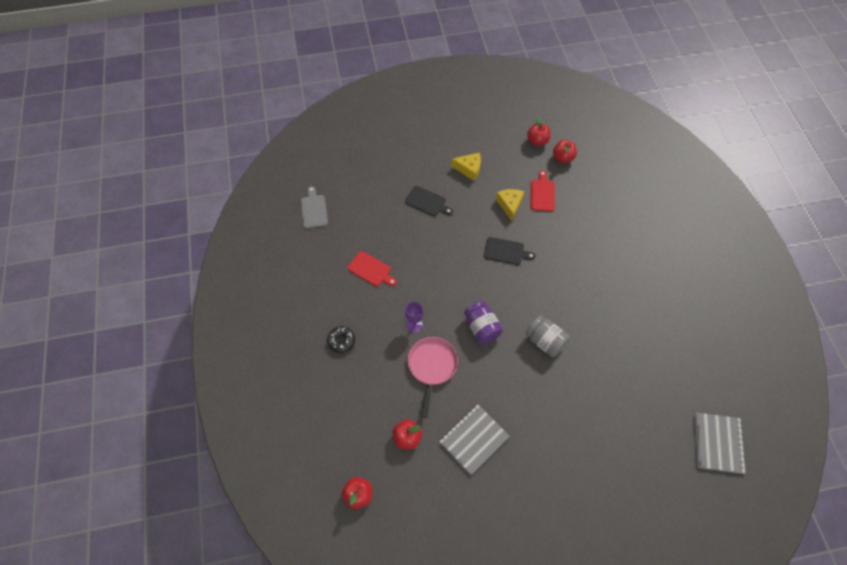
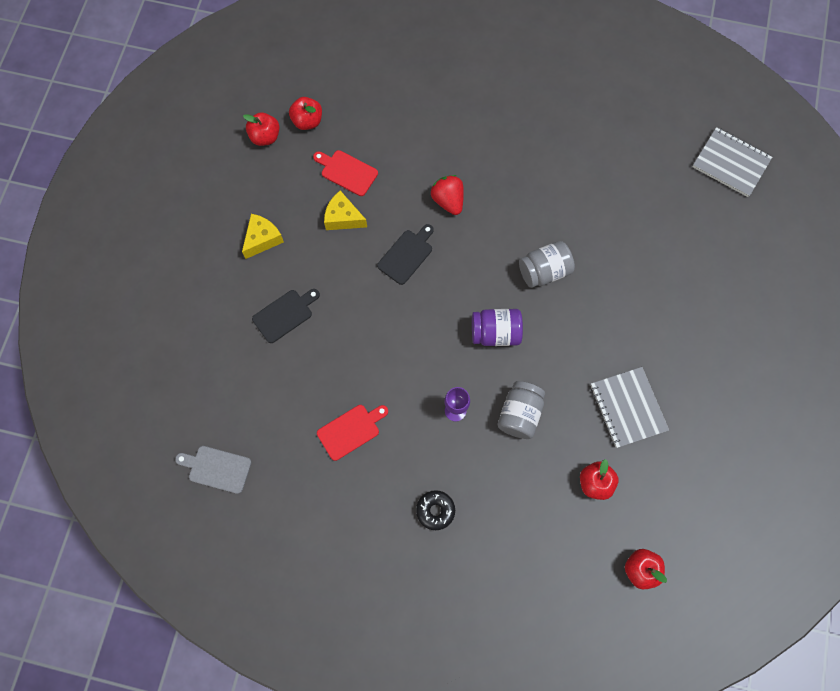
camera: 65 degrees left, 10 degrees up
(432, 367) = (519, 414): pink pan -> grey jar
(559, 259) = (448, 201): none -> red strawberry

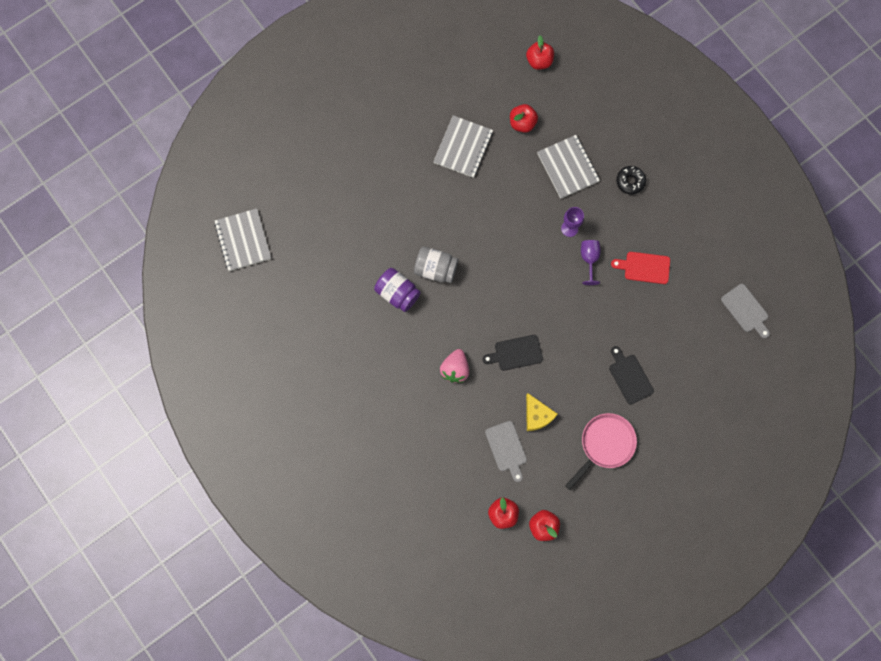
camera: 140 degrees left, 5 degrees up
(262, 239) = (604, 444): yellow cheese -> pink pan
(285, 314) = (629, 377): black cutting board -> black cutting board turned 60 degrees clockwise
(347, 172) = (506, 448): red cutting board -> grey cutting board
(411, 395) = (589, 259): none -> purple goblet
(448, 201) = (455, 369): red strawberry -> pink strawberry
(495, 333) = (503, 255): purple jar -> purple jar (397, 293)
(509, 473) = (568, 167): none -> grey notebook
(519, 414) = (532, 195): grey jar -> none

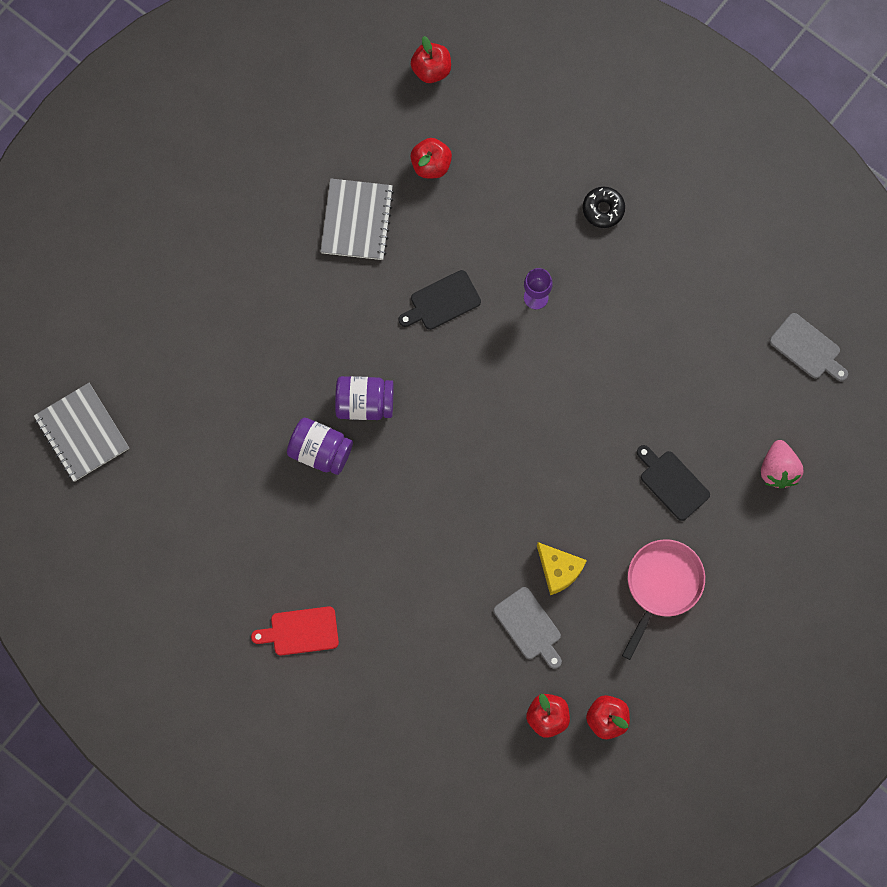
camera: 15 degrees left, 0 degrees up
(435, 269) = (364, 403): grey jar -> purple jar
(455, 369) = (429, 535): pink strawberry -> pink strawberry (778, 469)
(516, 353) = (507, 491): black cutting board -> black cutting board (442, 302)
(568, 167) = (511, 211): grey notebook -> none
(589, 259) = (574, 334): purple goblet -> none
(644, 267) = (653, 325): red cutting board -> red cutting board (300, 631)

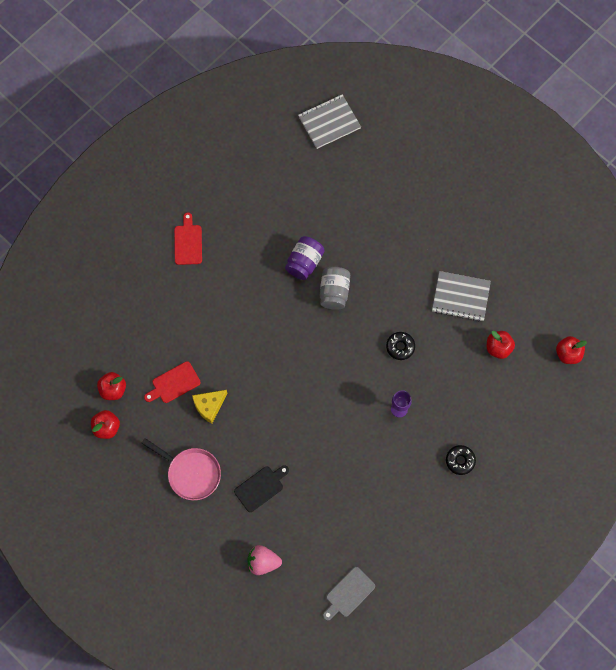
camera: 95 degrees right, 5 degrees down
(364, 403) = (334, 292): purple jar -> grey jar
(442, 302) = (400, 347): black cutting board -> black donut
(529, 626) = (174, 383): grey cutting board -> red cutting board

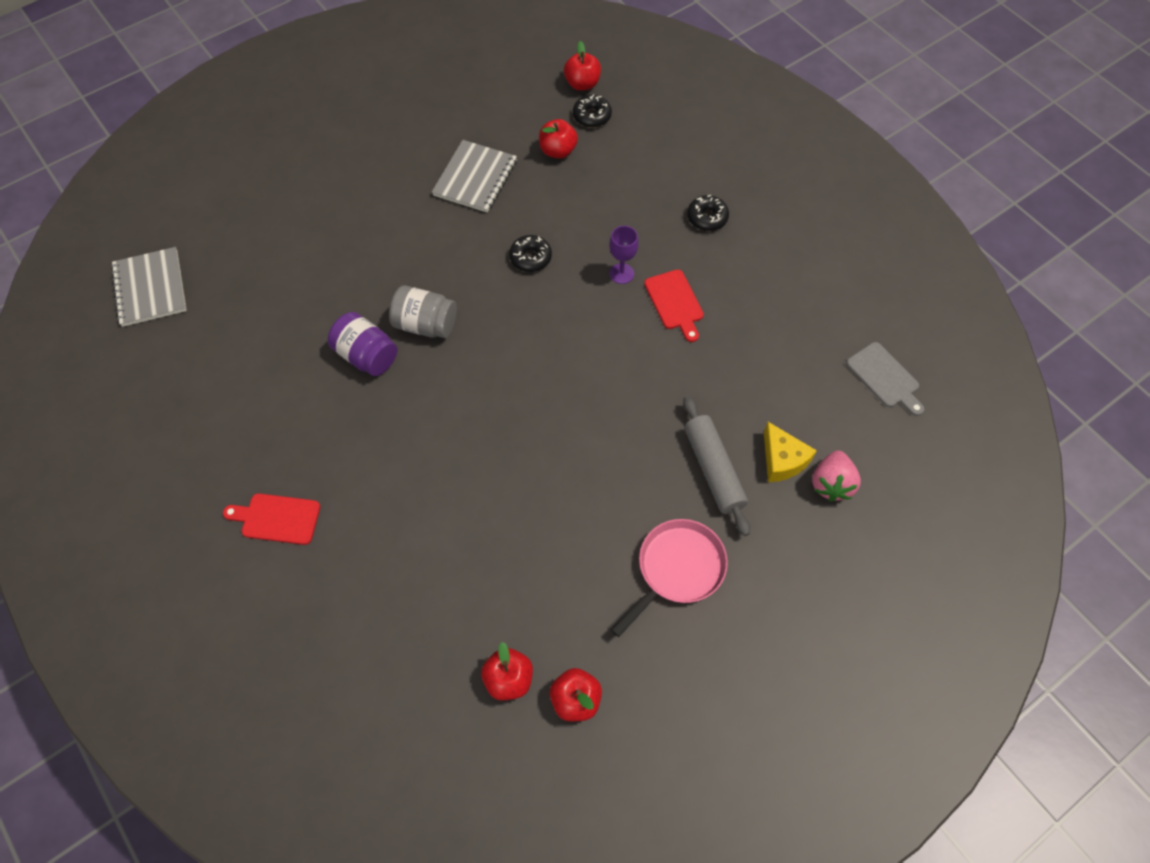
camera: 80 degrees left, 10 degrees down
(174, 383) = (519, 575): red cutting board -> red cutting board (675, 302)
(209, 406) = (569, 526): yellow cheese -> yellow cheese (782, 460)
(260, 487) = (714, 470): black cutting board -> grey rolling pin
(537, 366) = (592, 116): none -> black donut

